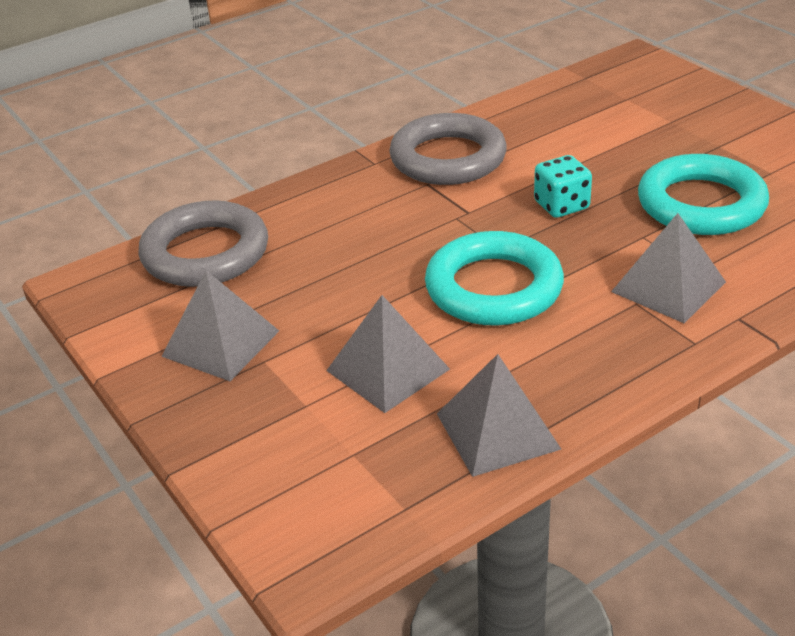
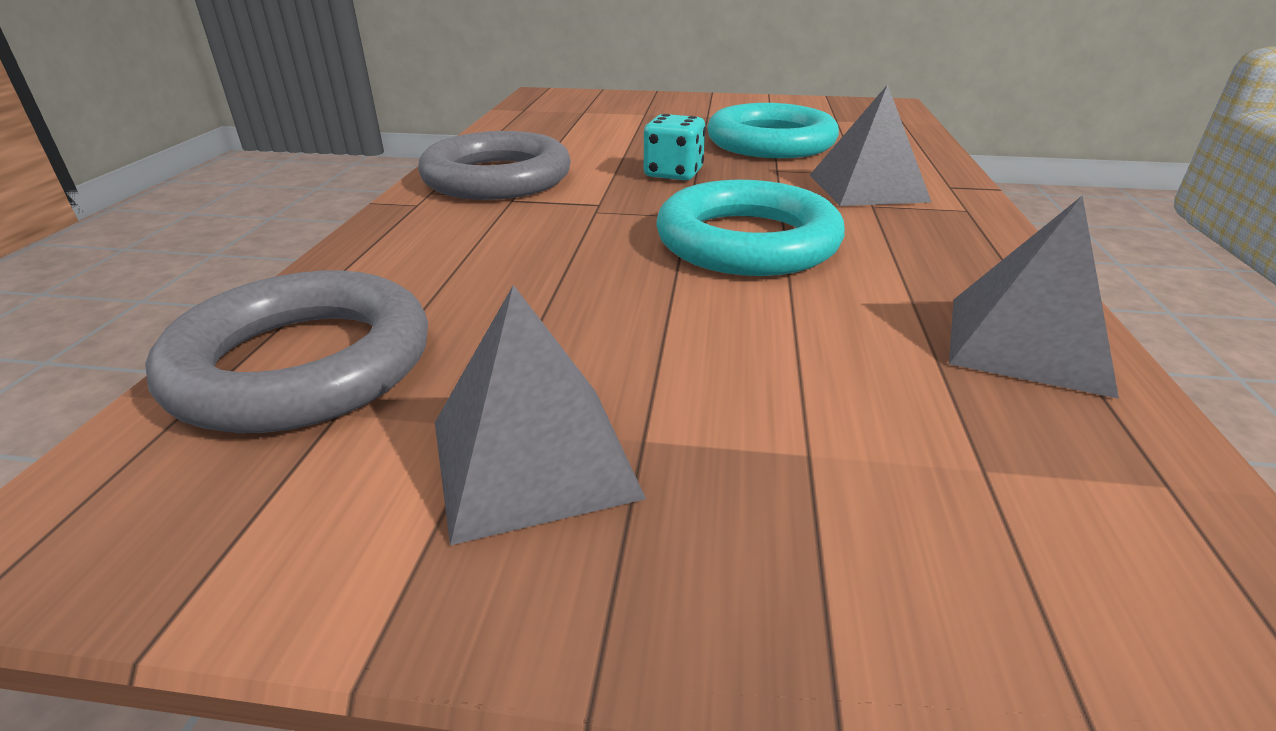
camera: 50 degrees left, 5 degrees down
(388, 369) = (811, 354): grey pyramid -> none

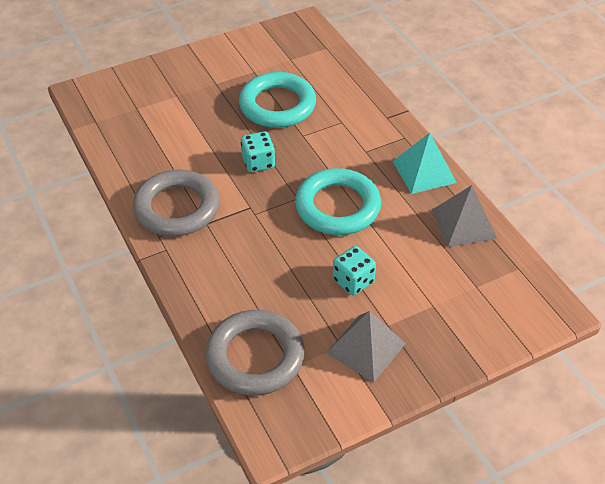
camera: 35 degrees left, 15 degrees up
(656, 336) = (353, 281): none -> turquoise dice
(867, 188) = (354, 136): grey pyramid -> none
(977, 251) = (424, 171): none -> turquoise pyramid

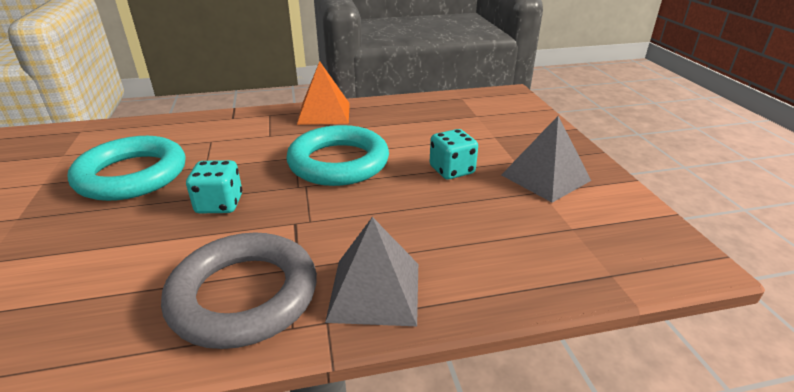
camera: 75 degrees left, 15 degrees down
(255, 357) = (558, 255): grey ring -> none
(424, 171) = (324, 113): turquoise pyramid -> orange pyramid
(464, 224) = (401, 108): grey pyramid -> grey pyramid (374, 291)

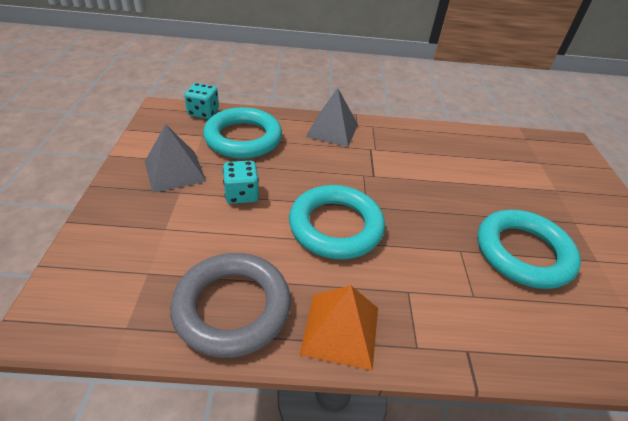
camera: 170 degrees left, 10 degrees up
(219, 204) = (430, 202): turquoise dice -> turquoise dice (203, 112)
(244, 295) = (397, 141): grey ring -> grey ring (232, 307)
(511, 236) = (243, 138): none -> turquoise ring

